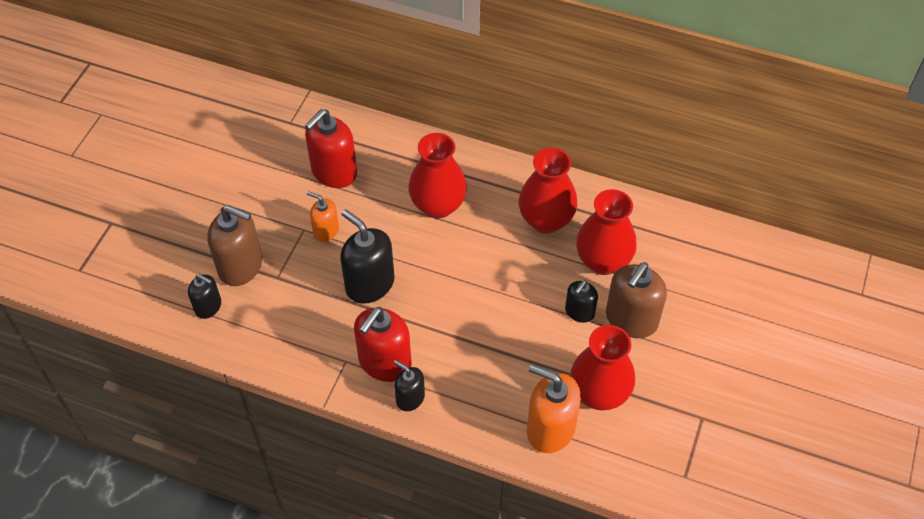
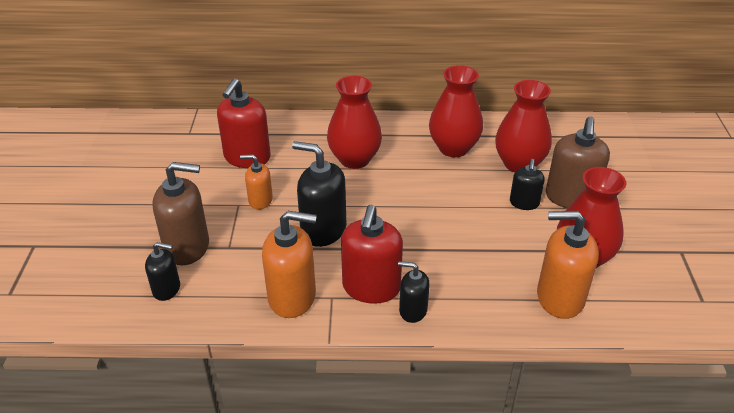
camera: 20 degrees left, 15 degrees down
(311, 350) = (292, 297): none -> orange soap dispenser

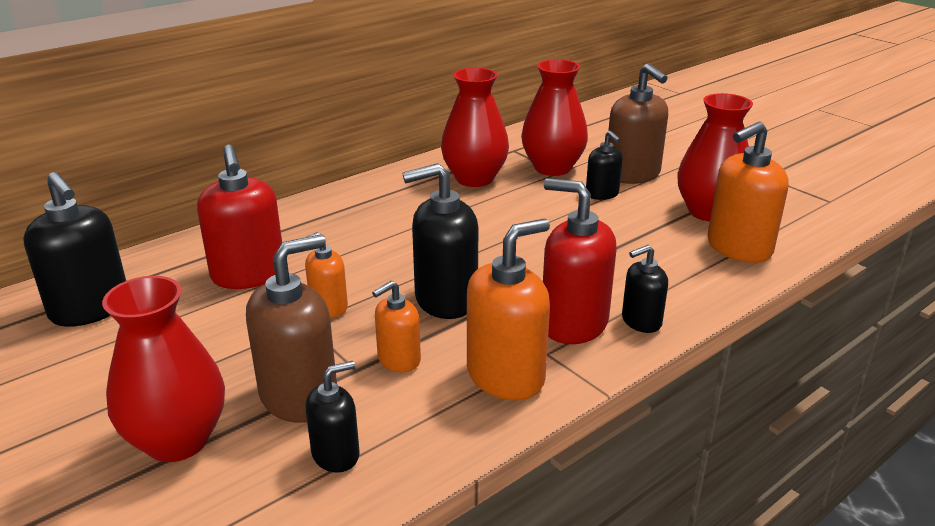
camera: 40 degrees left, 10 degrees down
(159, 141) = (90, 309): none -> black soap dispenser
(254, 254) = (398, 360): none -> orange soap dispenser
(354, 159) = (386, 226): red vase -> red vase (177, 440)
(371, 288) = (573, 324): red soap dispenser -> red soap dispenser turned 150 degrees clockwise

